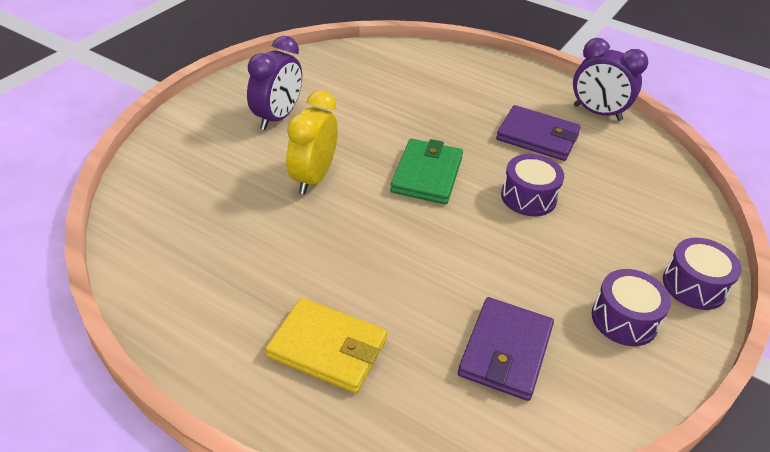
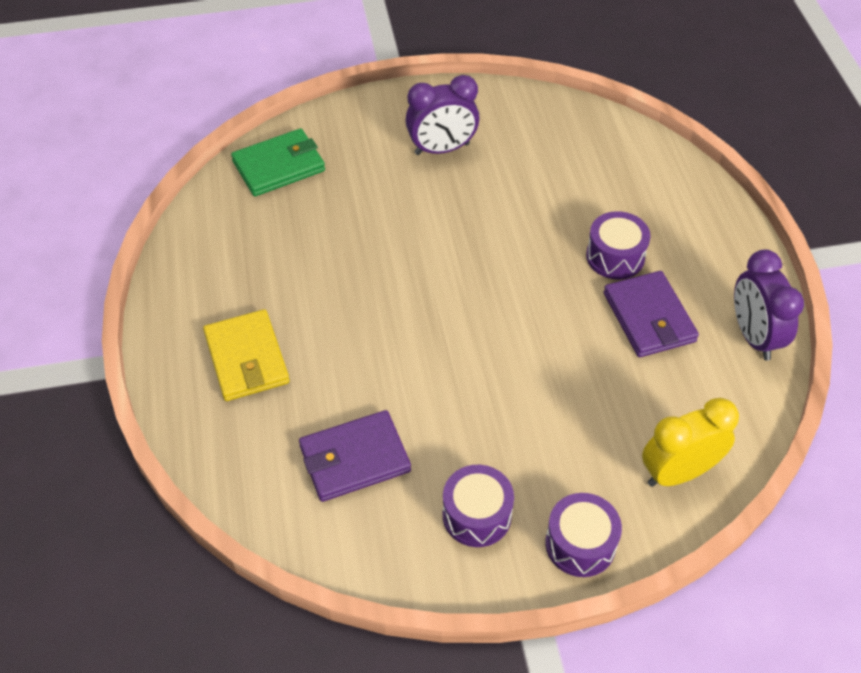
camera: 50 degrees right, 10 degrees up
(312, 178) = (400, 223): yellow clock -> yellow clock (678, 472)
(426, 174) = (494, 282): green wallet -> green wallet (279, 166)
(528, 197) = (552, 364): purple drum -> purple drum (615, 256)

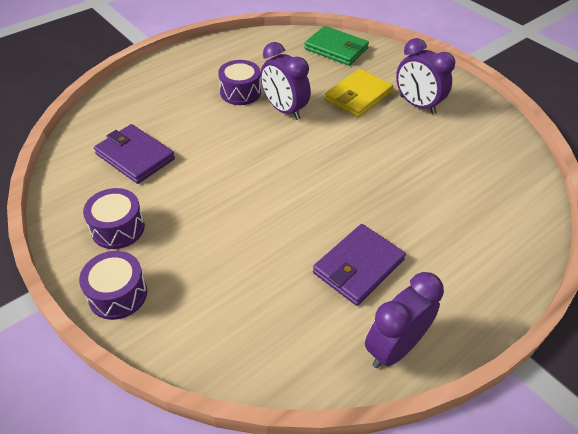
camera: 60 degrees right, 5 degrees down
(247, 358) = (184, 89): yellow wallet -> yellow wallet (358, 96)
(366, 271) = (284, 110): none -> purple clock
(615, 256) = (402, 225): purple drum -> purple drum (240, 92)
(678, 472) = (215, 337): yellow clock -> none

